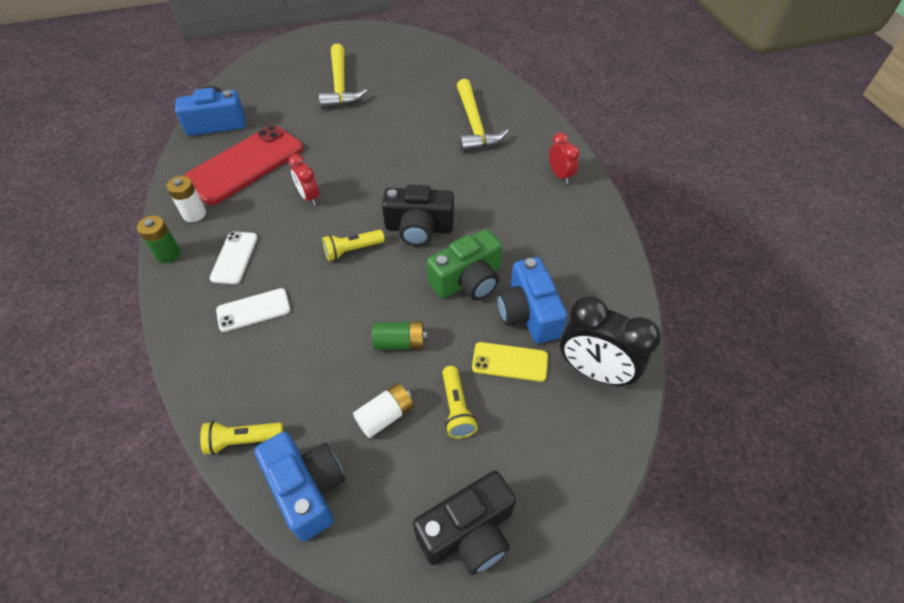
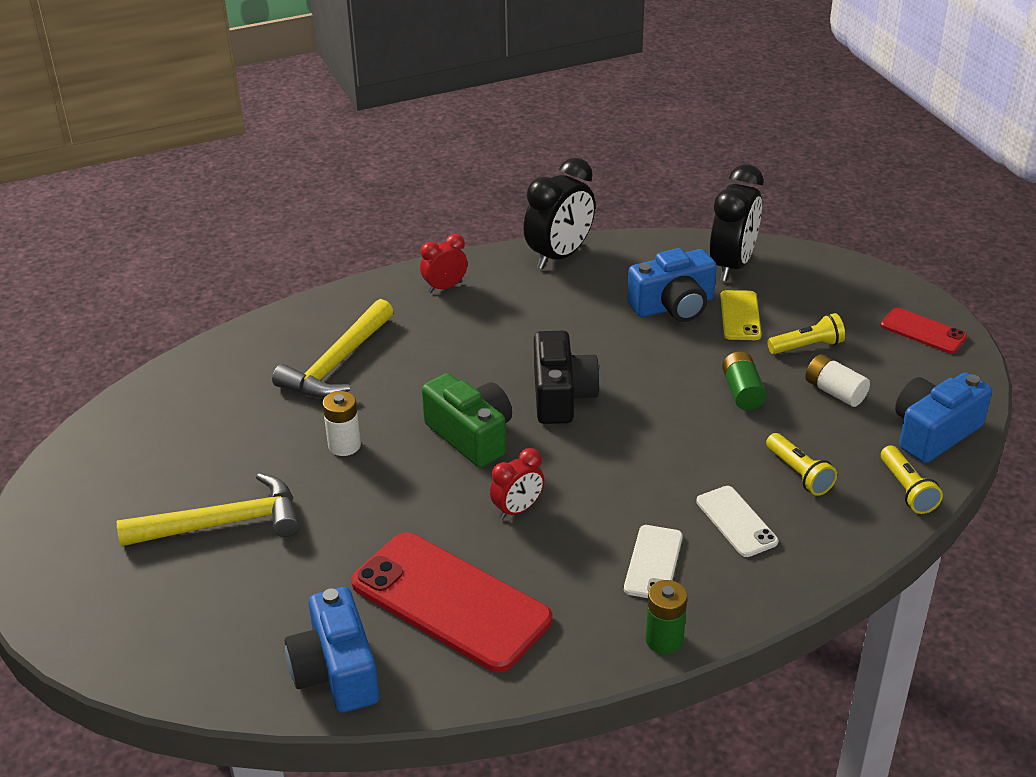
camera: 95 degrees left, 15 degrees down
(194, 214) = (575, 634): white battery -> white battery (344, 445)
(234, 257) = (653, 563): white phone -> white phone turned 75 degrees counterclockwise
(352, 250) = (613, 449): yellow flashlight -> yellow flashlight (799, 474)
(468, 280) = (639, 350): green camera -> green camera (471, 435)
(468, 532) = (923, 331): black camera -> red phone
(474, 124) = (338, 363): yellow hammer -> yellow hammer turned 135 degrees clockwise
(605, 244) = (559, 256): none -> black clock

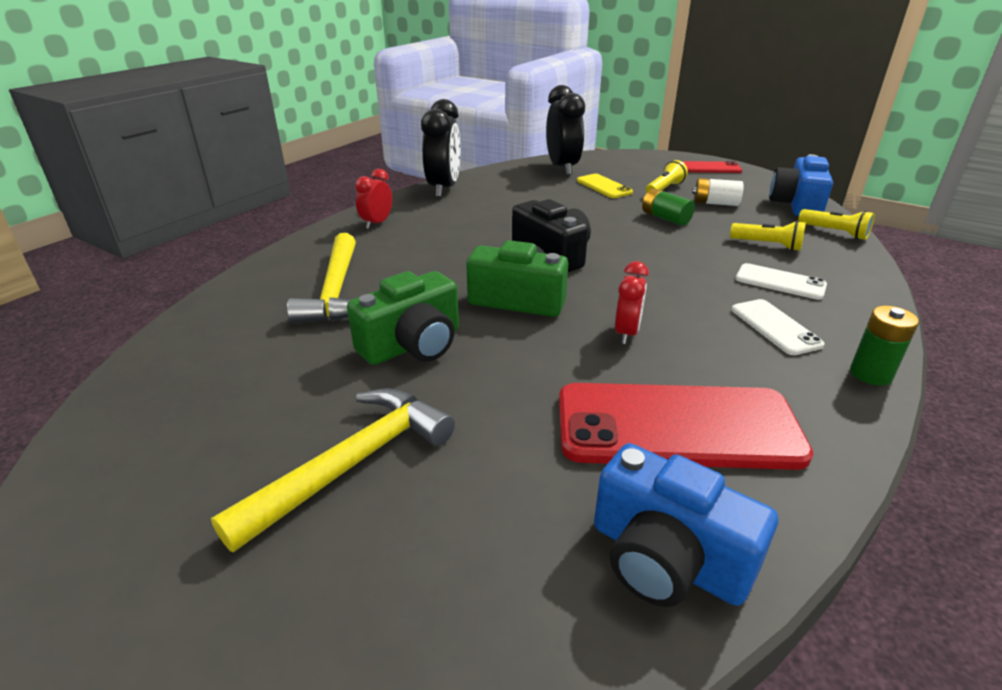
camera: 35 degrees left, 5 degrees down
(344, 445) = (413, 345): white battery -> green camera
(673, 306) = (556, 192): blue camera -> none

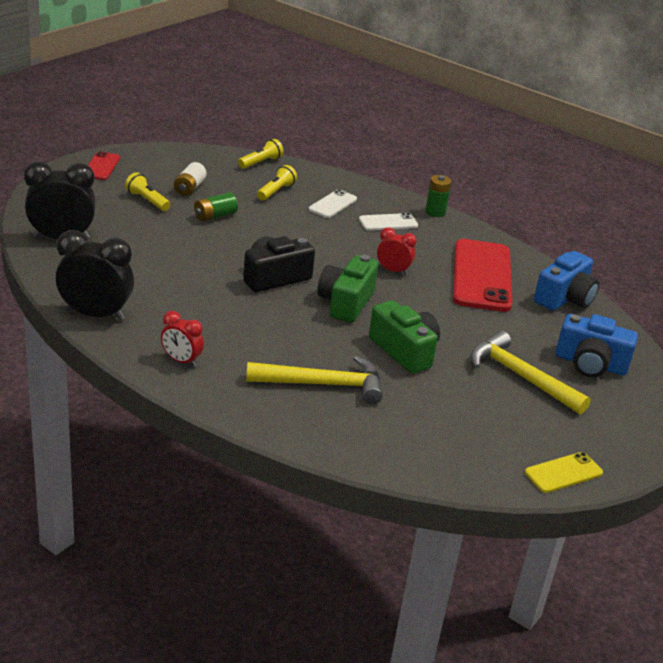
camera: 90 degrees left, 0 degrees up
(604, 186) = (128, 227): yellow phone -> yellow phone (563, 473)
(796, 204) = (204, 158): blue camera -> blue camera (590, 364)

